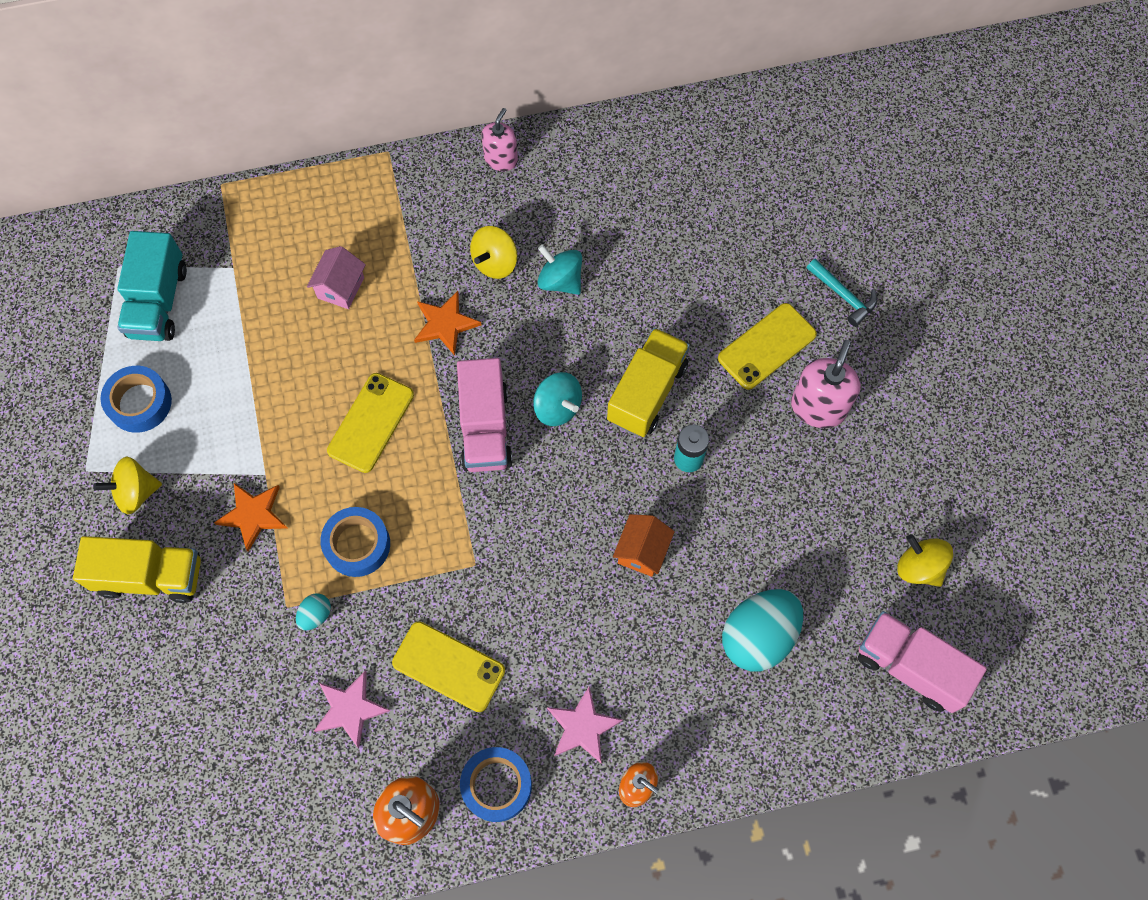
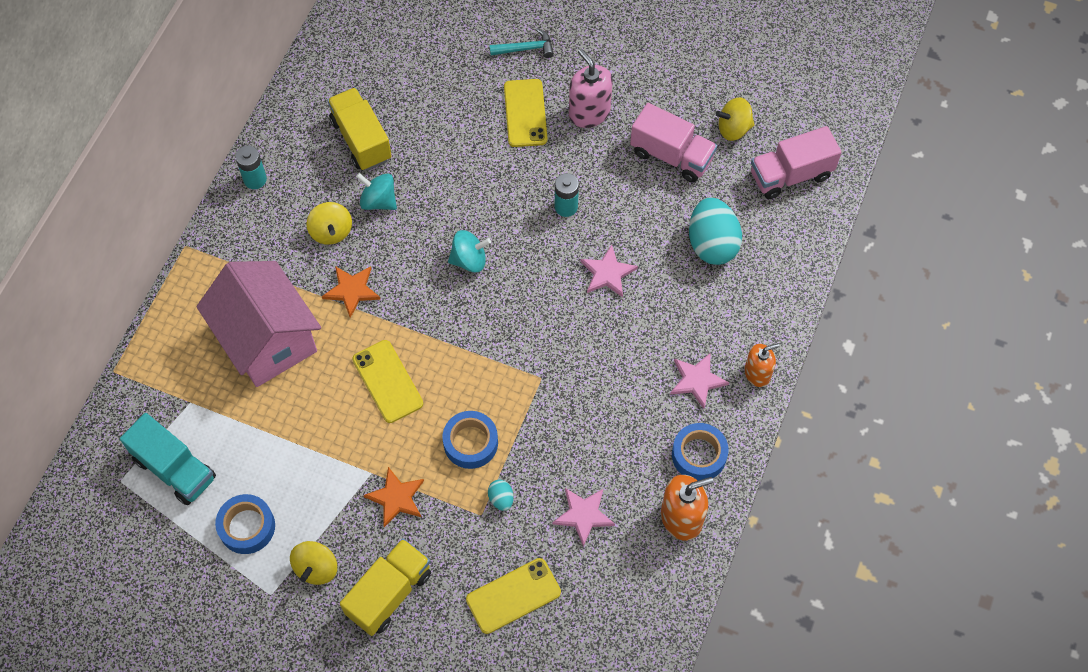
camera: 55 degrees left, 5 degrees down
(341, 288) = (267, 340): pink house -> pink house, size x2.34
(448, 666) = (599, 436): yellow phone -> yellow phone (513, 596)
(485, 428) = (449, 312): pink truck -> pink truck (671, 155)
(501, 159) = (255, 179): pink soap dispenser -> turquoise battery
(560, 280) = (378, 201): turquoise spinning top -> turquoise spinning top turned 45 degrees clockwise
(642, 551) = (607, 273): orange house -> pink star
(646, 392) = (501, 201): yellow truck -> yellow truck (361, 140)

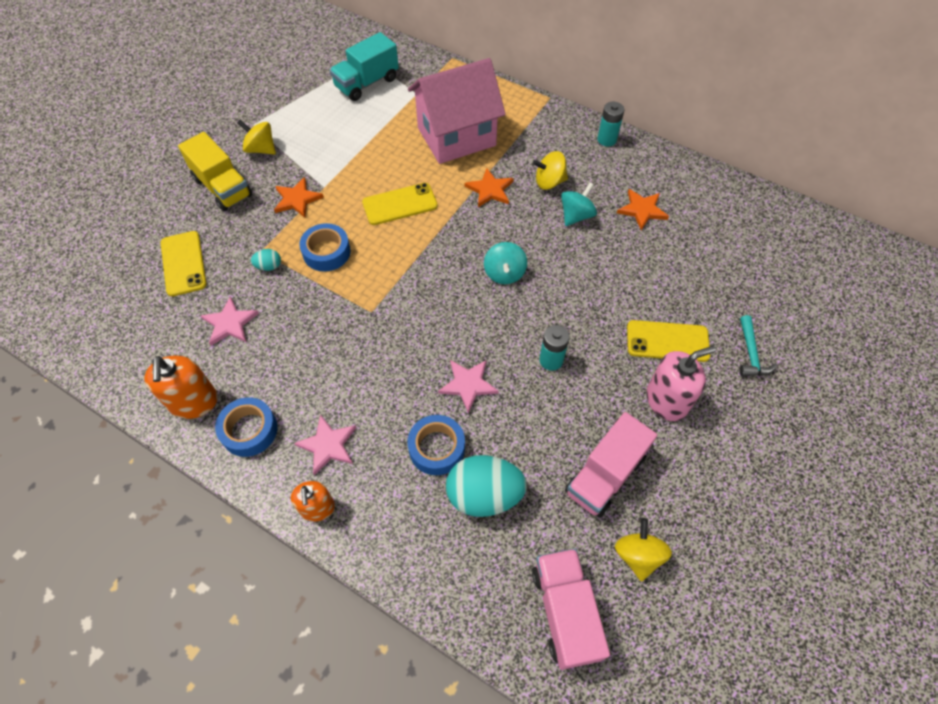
camera: 100 degrees right, 5 degrees down
(247, 527) = (308, 116): blue tape -> blue tape (437, 448)
(361, 140) = (642, 210): yellow truck -> orange star

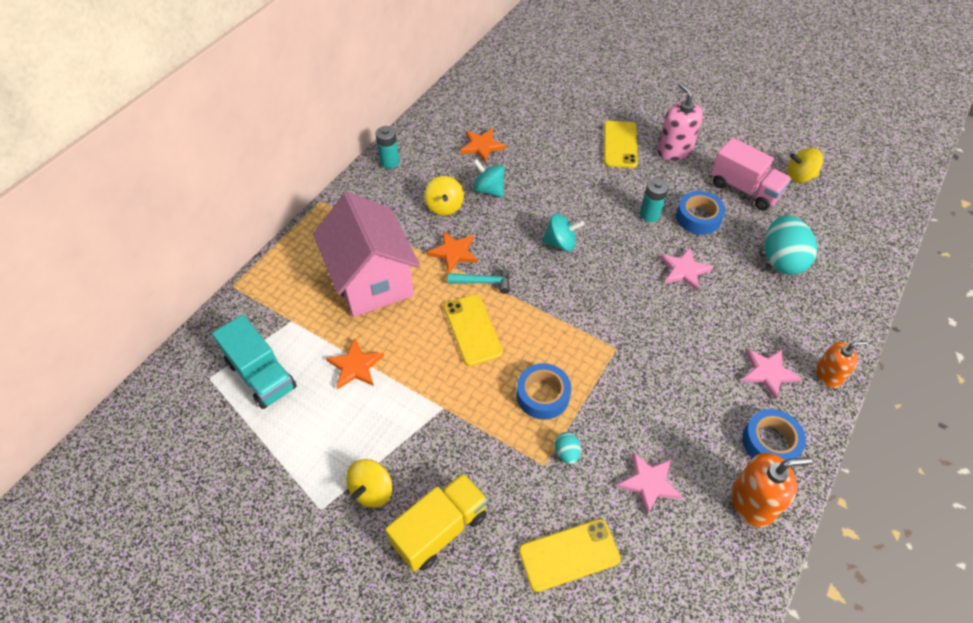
camera: 90 degrees left, 5 degrees down
(297, 199) = (463, 435): orange star -> orange star (355, 366)
(437, 448) = (749, 291): blue tape -> blue tape (698, 217)
(565, 612) = (852, 217): pink truck -> none
(750, 353) = (624, 102): turquoise hammer -> turquoise hammer (484, 282)

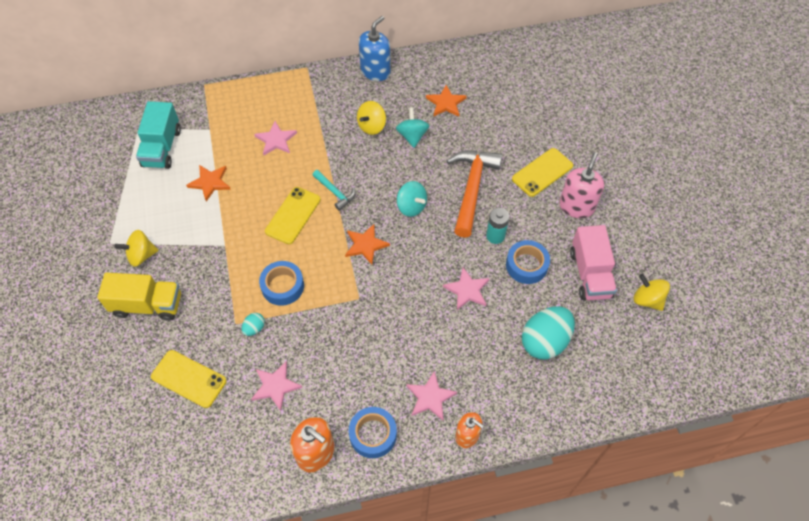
camera: 45 degrees right, 5 degrees up
(372, 280) = (276, 140): pink house -> pink star
(390, 162) = (375, 71): turquoise battery -> blue soap dispenser
(454, 252) = (341, 160): orange star -> orange star (365, 245)
(587, 194) = (472, 189): none -> orange hammer

